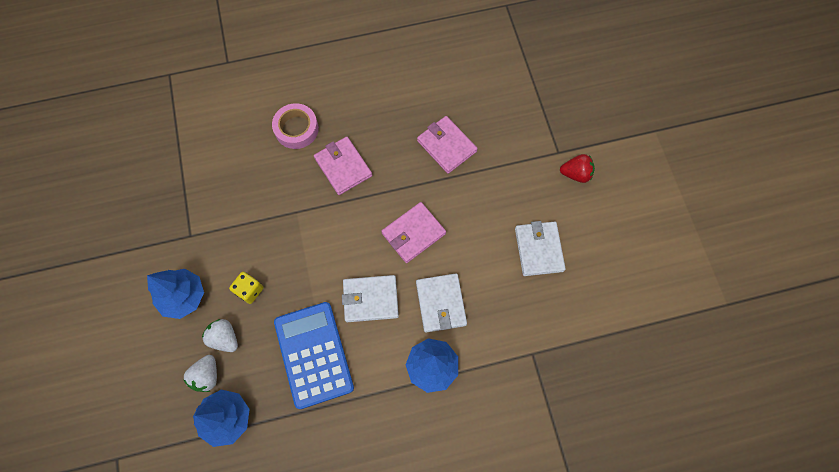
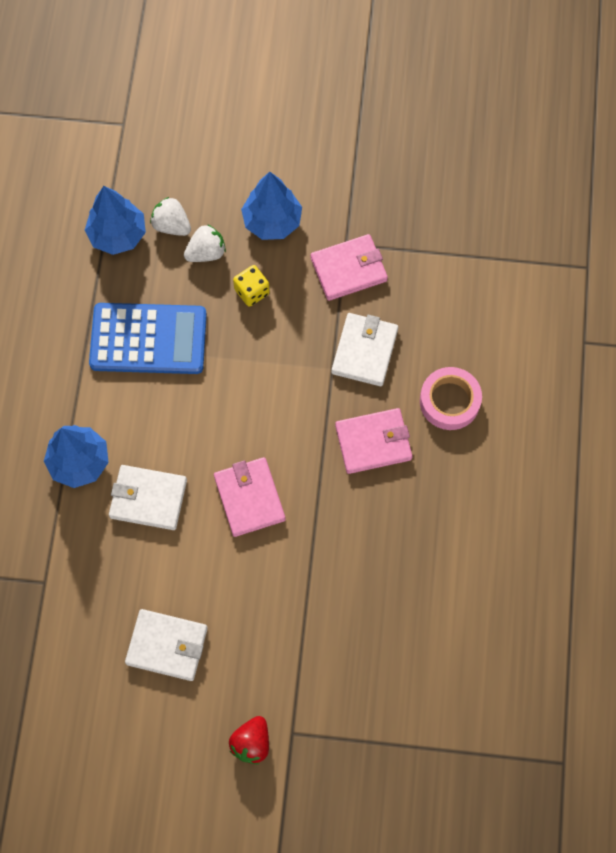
camera: 110 degrees right, 0 degrees up
(370, 299) = (186, 420): white wallet -> white wallet (364, 351)
(446, 146) = (356, 584): pink wallet -> pink wallet (348, 269)

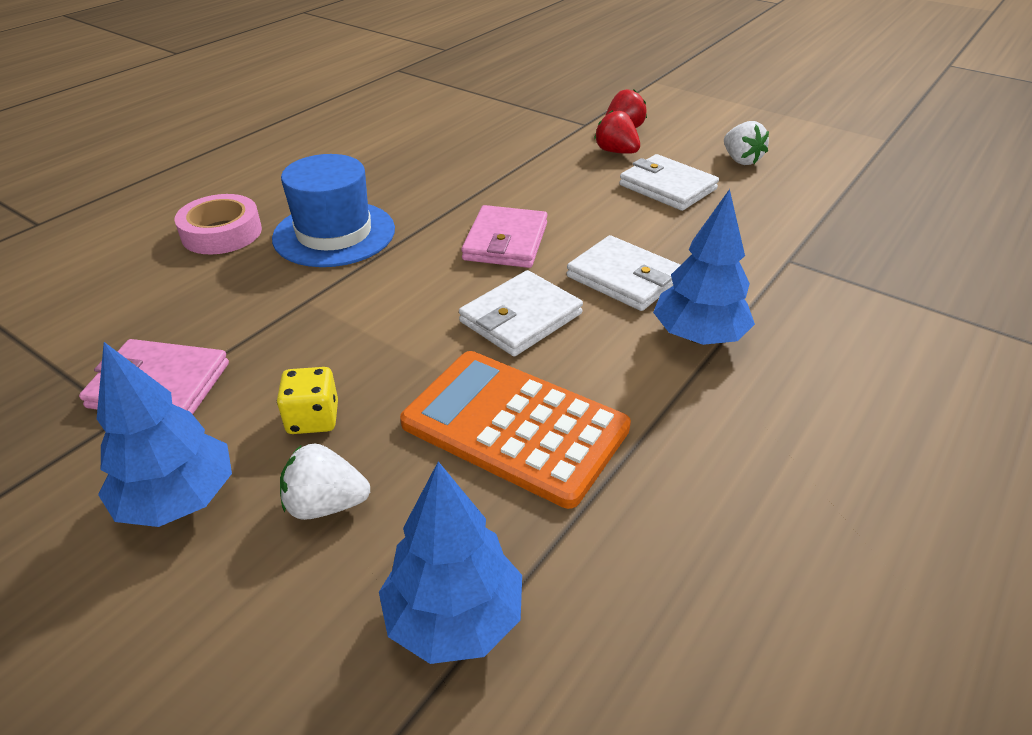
camera: 150 degrees left, 30 degrees down
(148, 339) = (514, 427): blue calculator -> orange calculator
(171, 225) = (342, 582): white strawberry -> white strawberry (740, 160)
(236, 688) = (616, 152): none -> red strawberry
(364, 351) = (250, 300): white wallet -> white wallet (521, 318)
(373, 442) = (334, 234): pink wallet -> blue hat

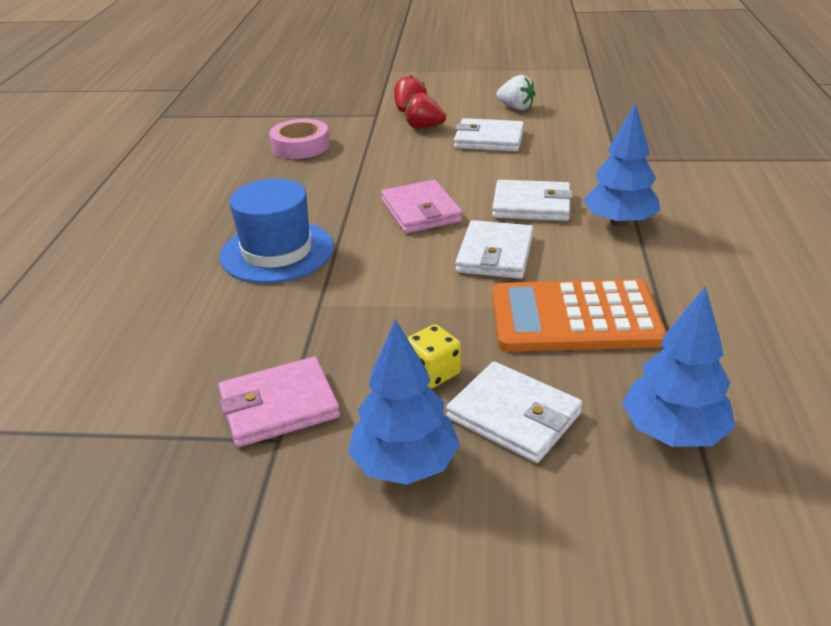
camera: 30 degrees left, 5 degrees down
(222, 233) = (173, 285): pink tape -> pink tape (300, 146)
(326, 504) = (513, 416): white strawberry -> white wallet

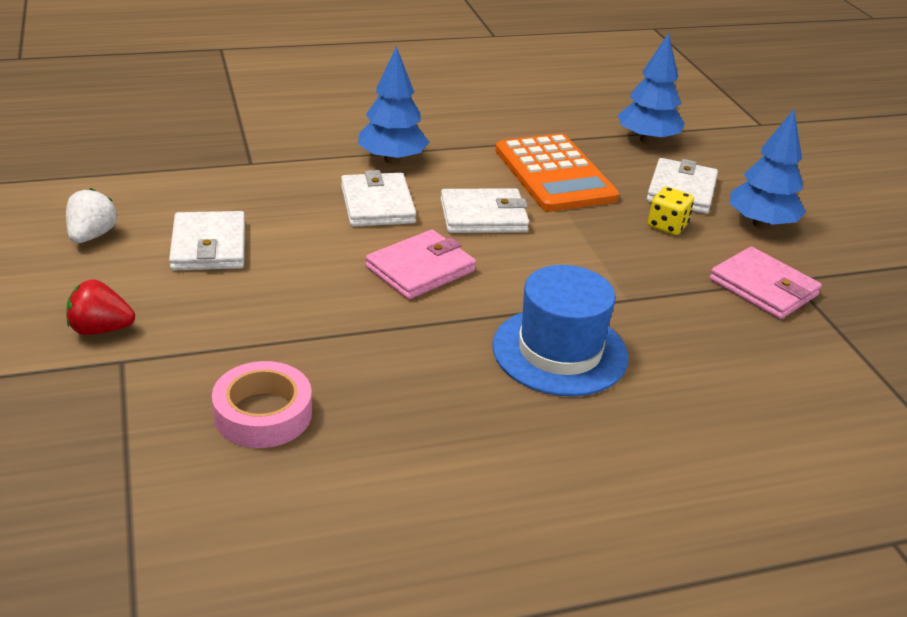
camera: 115 degrees left, 0 degrees up
(424, 127) = (171, 304): red strawberry -> none

